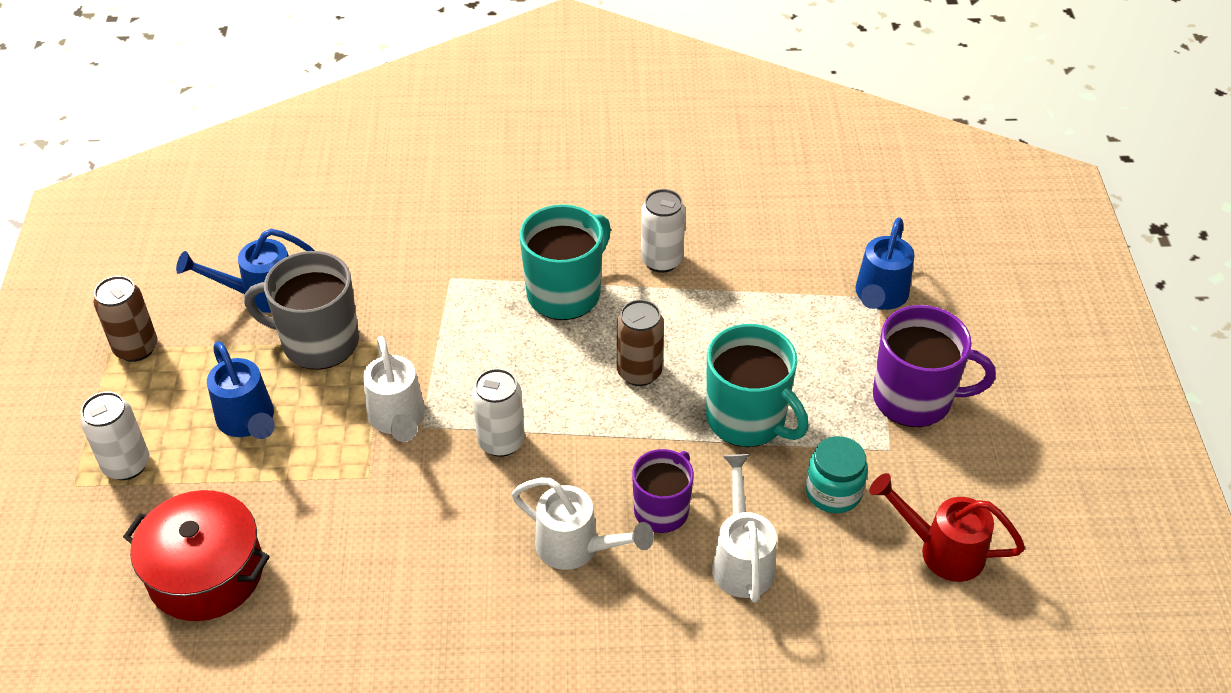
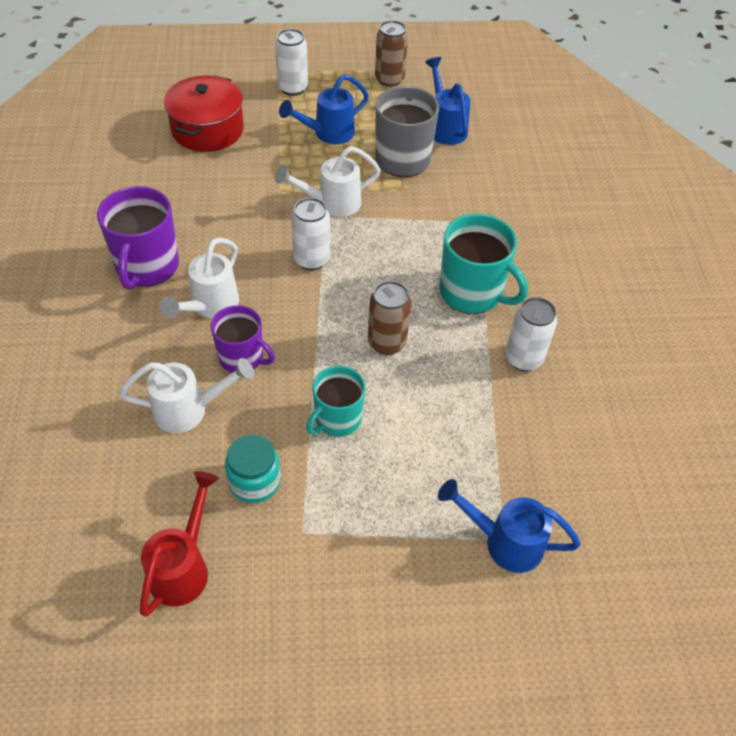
camera: 85 degrees right, 5 degrees up
(747, 419) = (337, 419): turquoise mug -> turquoise mug, size x0.66
(914, 399) = (367, 562): purple mug -> purple mug (147, 266)

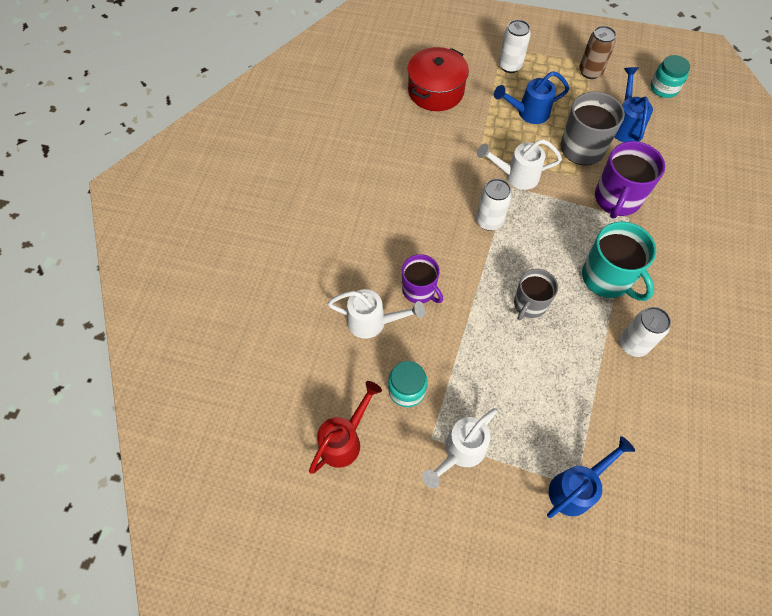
camera: 20 degrees right, 10 degrees up
(147, 266) = (367, 199): purple mug -> purple mug (617, 199)
(210, 306) = (405, 243): white watering can -> white watering can (460, 452)
(337, 419) = (477, 357): turquoise mug -> none
(387, 342) = (529, 304): brown can -> grey mug
(477, 82) = (664, 88): none -> turquoise jar
(504, 541) = (576, 488): blue watering can -> blue watering can turned 105 degrees clockwise

